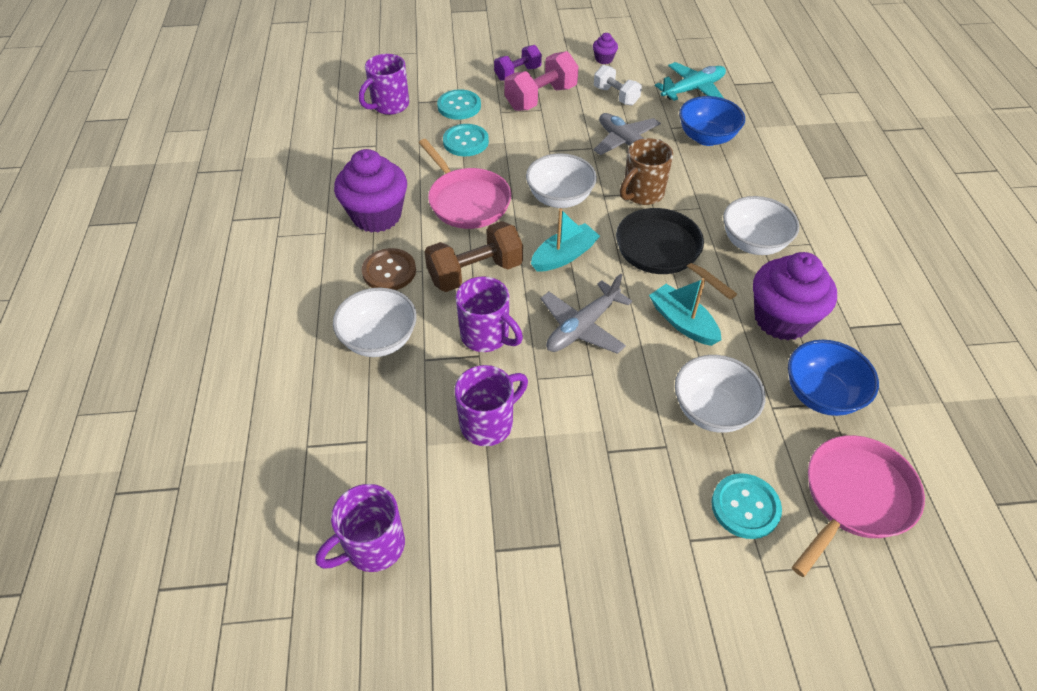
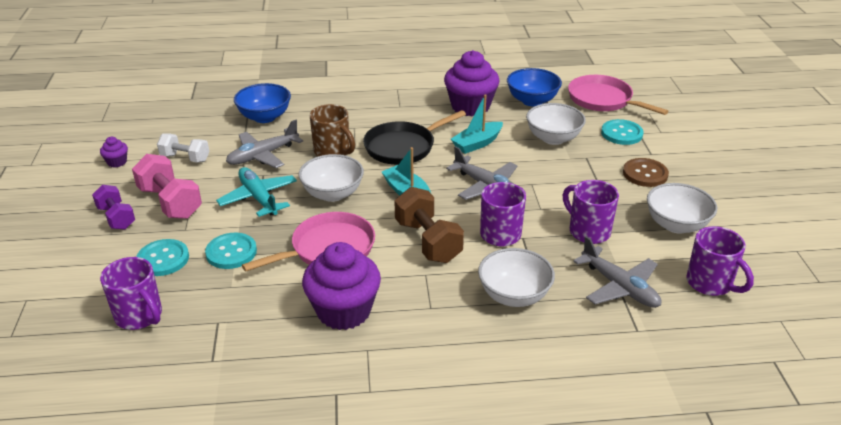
camera: 90 degrees left, 15 degrees down
(380, 441) = (619, 287): none -> grey plane
(389, 271) = (427, 296): brown button -> brown button (645, 174)
(616, 96) = (185, 158): white dumbbell -> white dumbbell turned 60 degrees clockwise
(693, 89) = (191, 118): turquoise plane -> turquoise plane (258, 198)
(753, 243) = (396, 109): white bowl -> white bowl (676, 225)

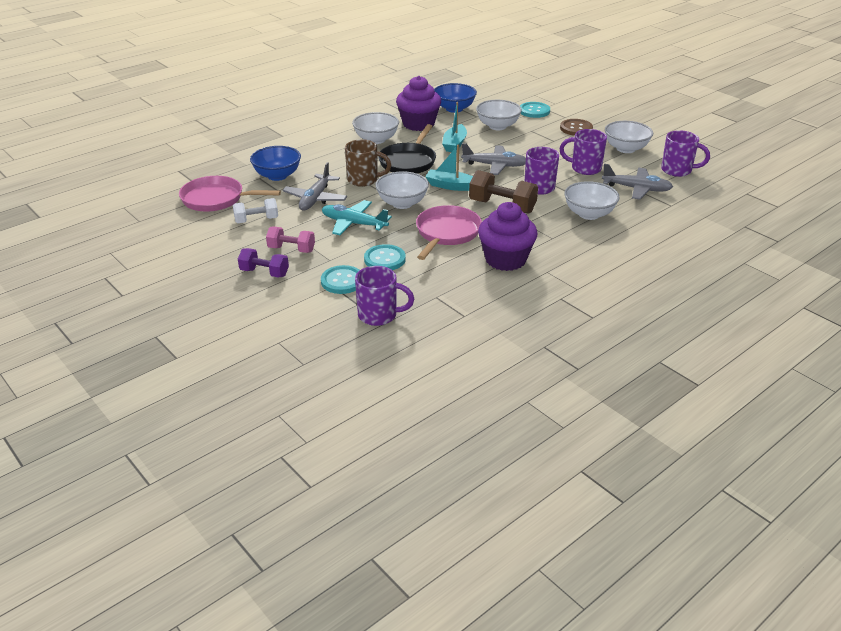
camera: 35 degrees left, 0 degrees up
(117, 162) = (203, 241): purple cupcake -> none
(170, 202) = (291, 249): pink dumbbell -> pink dumbbell, size x0.65
(404, 110) = (376, 140): none -> white bowl
(603, 100) = (498, 95): pink pan -> pink pan (216, 199)

